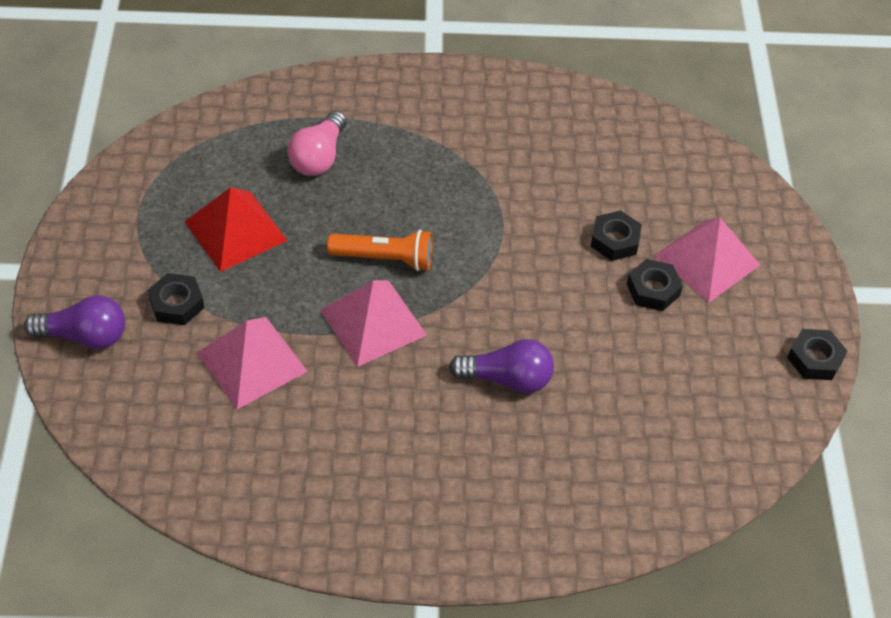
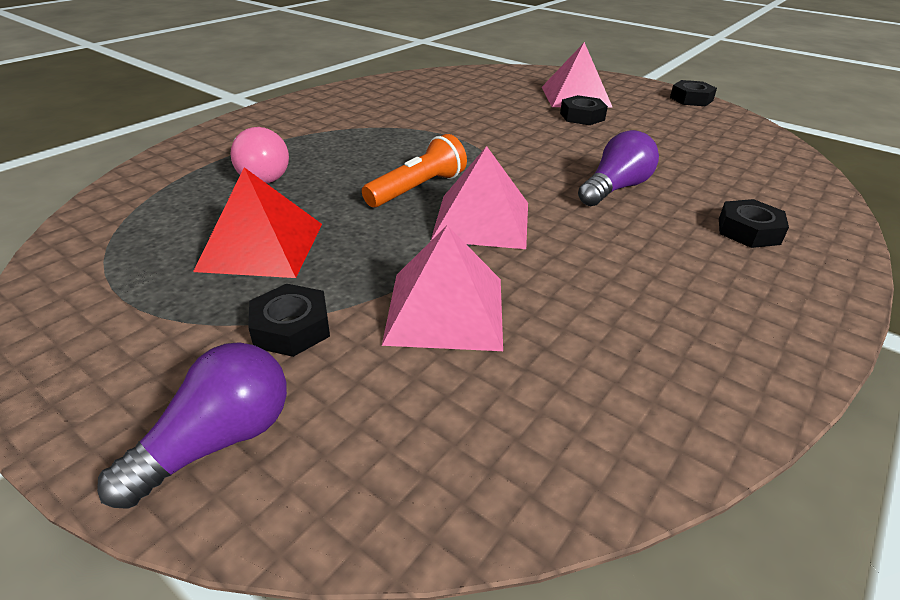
camera: 50 degrees left, 15 degrees down
(614, 240) = (523, 112): black nut -> black nut (748, 231)

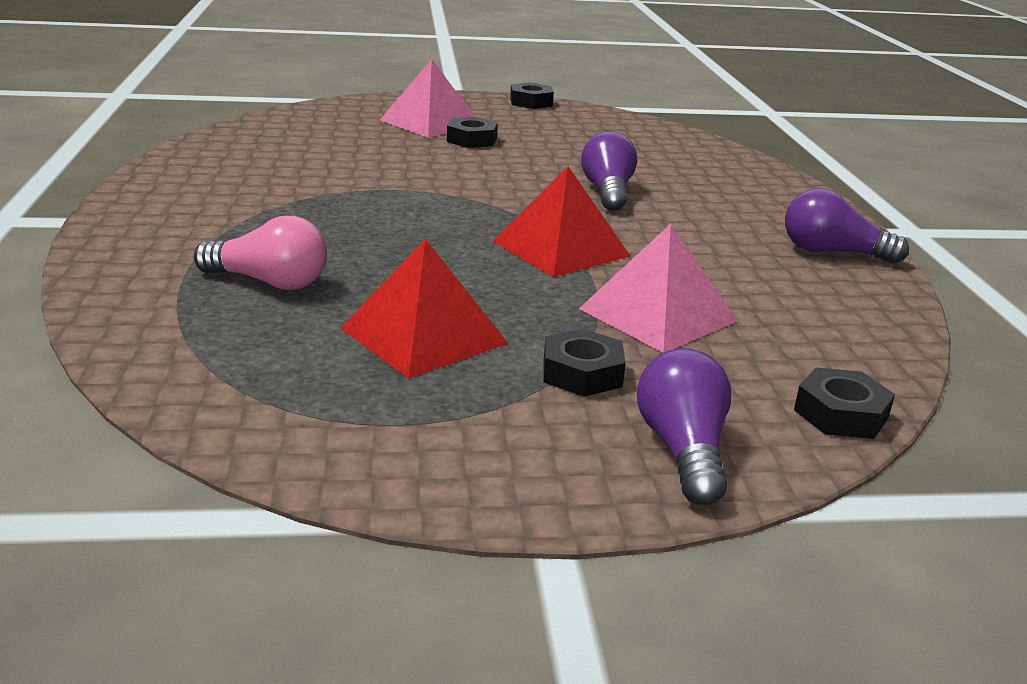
camera: 45 degrees left, 10 degrees down
(417, 189) = (458, 243): orange flashlight -> none
(481, 220) = (560, 248): pink pyramid -> red pyramid
(748, 231) = (737, 194): black nut -> black nut (840, 414)
(749, 331) = (832, 252): none -> purple light bulb

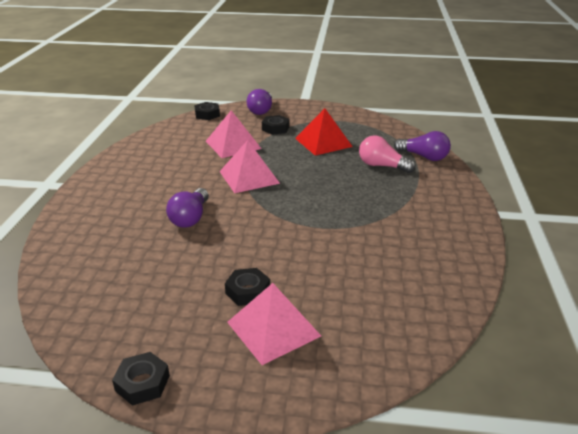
camera: 165 degrees left, 5 degrees up
(560, 248) = (249, 177): red pyramid -> pink pyramid
(832, 252) = (119, 168): purple light bulb -> purple light bulb (423, 157)

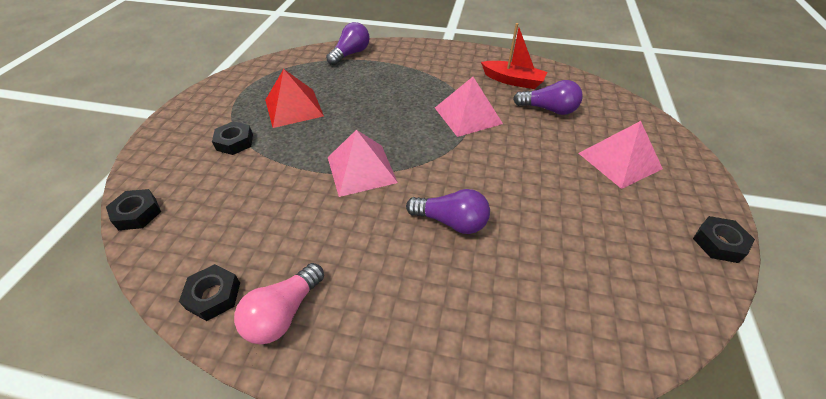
camera: 85 degrees left, 15 degrees up
(233, 145) = (265, 183): pink pyramid -> pink pyramid (468, 115)
(247, 291) = (576, 175): black nut -> black nut (213, 296)
(261, 110) = (165, 153): purple light bulb -> purple light bulb (548, 109)
(382, 166) = (361, 77): pink light bulb -> pink light bulb (283, 313)
(418, 258) = (512, 81): none -> red boat

